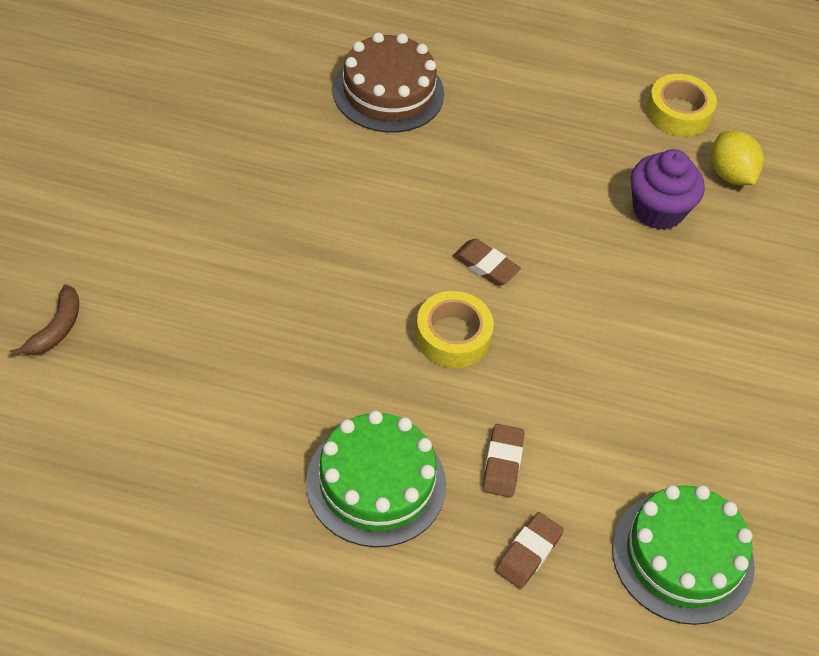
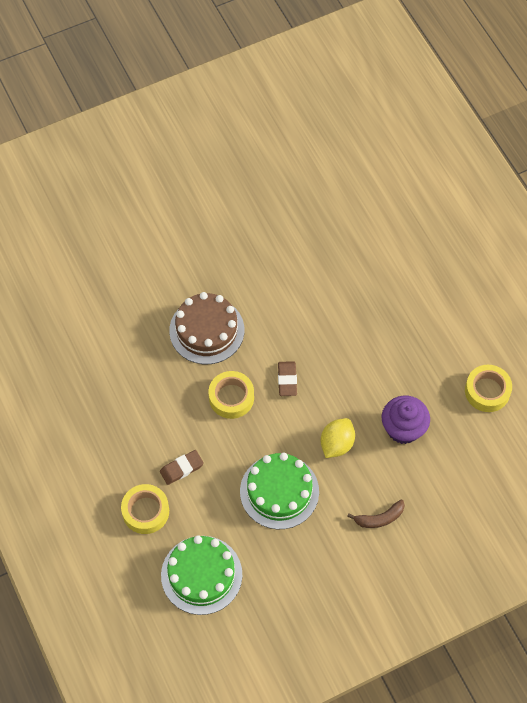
camera: 55 degrees right, 10 degrees up
(56, 329) = (84, 248): brown banana -> brown banana (379, 518)
(376, 483) = (124, 427): green cake -> green cake (279, 491)
(388, 92) = (355, 255): brown cake -> brown cake (206, 330)
(528, 553) = (145, 511): brown eraser -> yellow tape
(730, 174) = (466, 445): yellow lemon -> yellow lemon (337, 444)

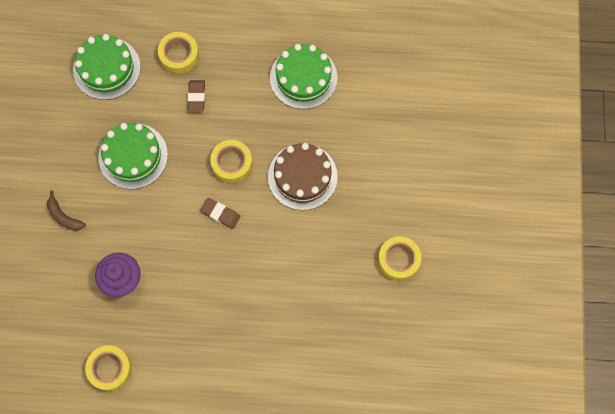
camera: 120 degrees right, 10 degrees up
(103, 382) = (303, 77): none -> green cake
(237, 215) = (398, 260): none -> yellow tape
(337, 444) = (143, 220): yellow lemon -> none
(379, 518) = (64, 216): brown banana -> brown banana turned 60 degrees counterclockwise

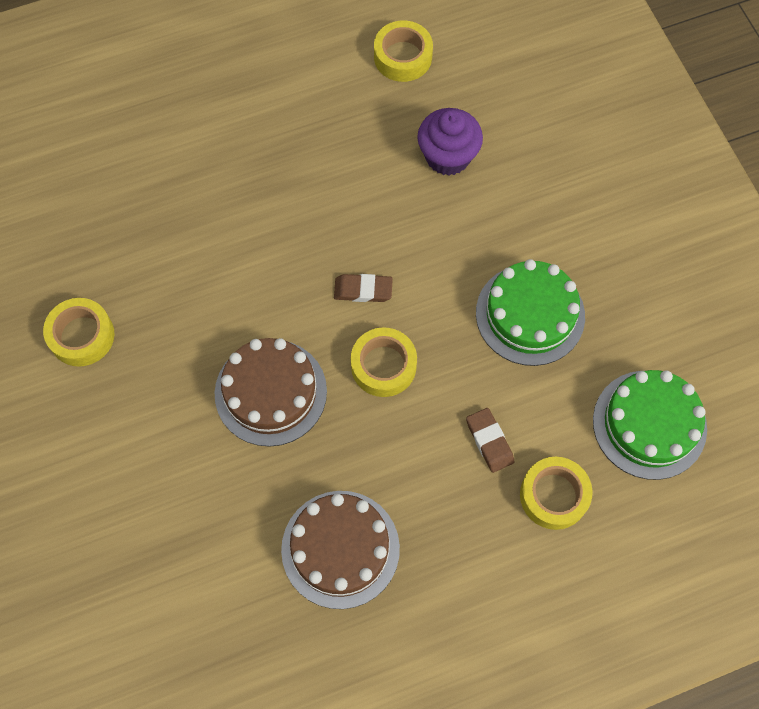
camera: 155 degrees right, 5 degrees down
(64, 216) = (572, 197): brown banana -> none
(303, 77) = (340, 549): green cake -> brown cake

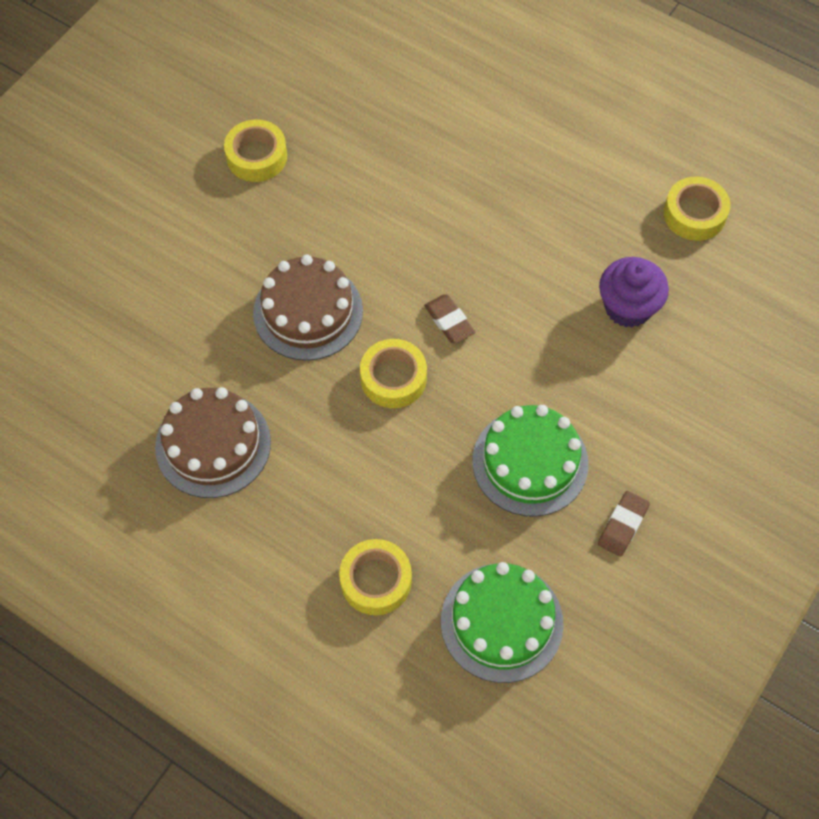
camera: 55 degrees right, 5 degrees down
(489, 441) = (387, 500): brown eraser -> brown eraser (623, 525)

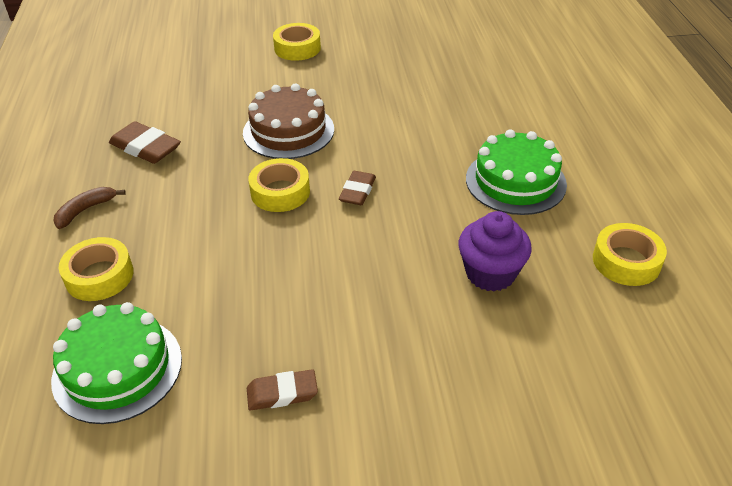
camera: 50 degrees right, 20 degrees down
(213, 444) = (145, 148): brown cake -> brown eraser
(256, 156) = (374, 57): yellow tape -> yellow tape (297, 48)
(267, 546) = (85, 210): none -> brown banana
(530, 462) = (285, 299): green cake -> green cake (515, 181)

